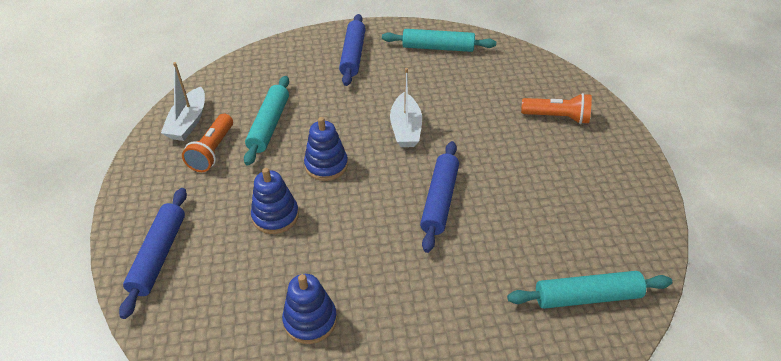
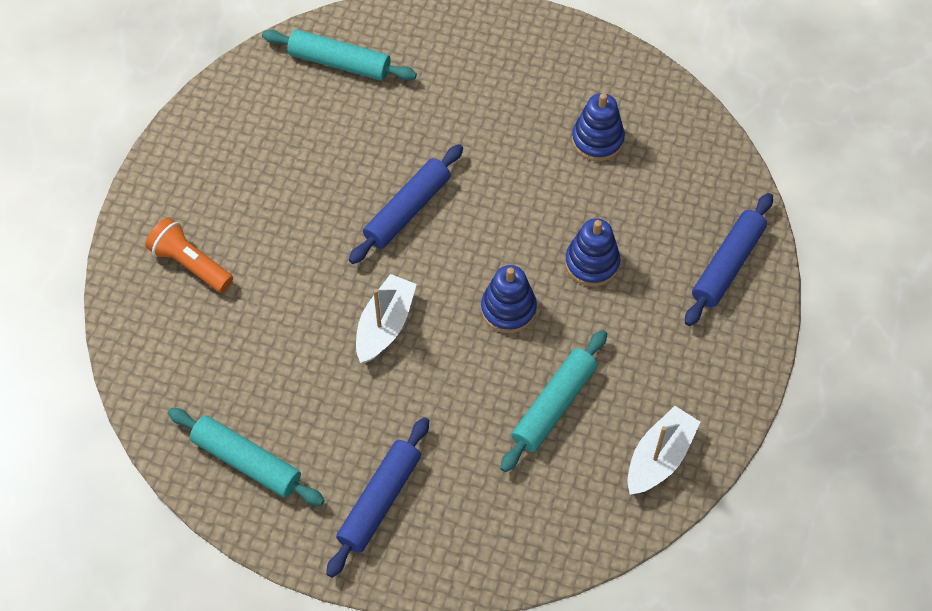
camera: 155 degrees left, 15 degrees up
(212, 151) = (638, 390): orange flashlight -> none

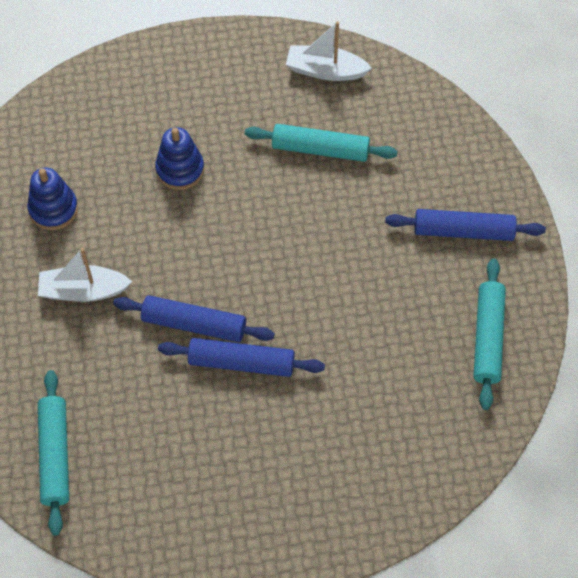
camera: 115 degrees left, 0 degrees up
(190, 264) = (336, 476): orange flashlight -> none
(385, 325) = (314, 293): white boat -> white boat (83, 291)
(508, 309) = (252, 211): blue stacking toy -> none
(727, 265) = (137, 81): blue rolling pin -> blue rolling pin (241, 363)

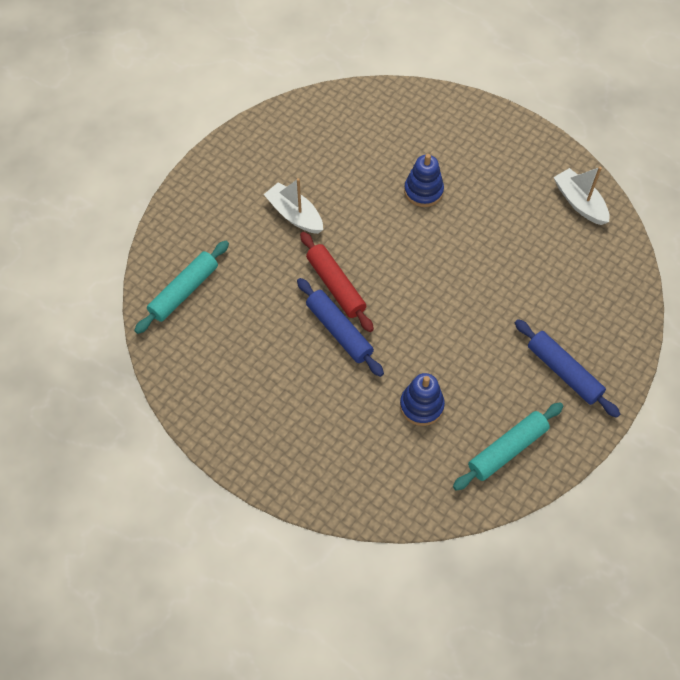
camera: 45 degrees right, 0 degrees up
(53, 209) = (327, 156): blue stacking toy -> blue stacking toy (421, 406)
(194, 324) = (336, 286): blue rolling pin -> red rolling pin
(320, 149) = (524, 247): turquoise rolling pin -> none

